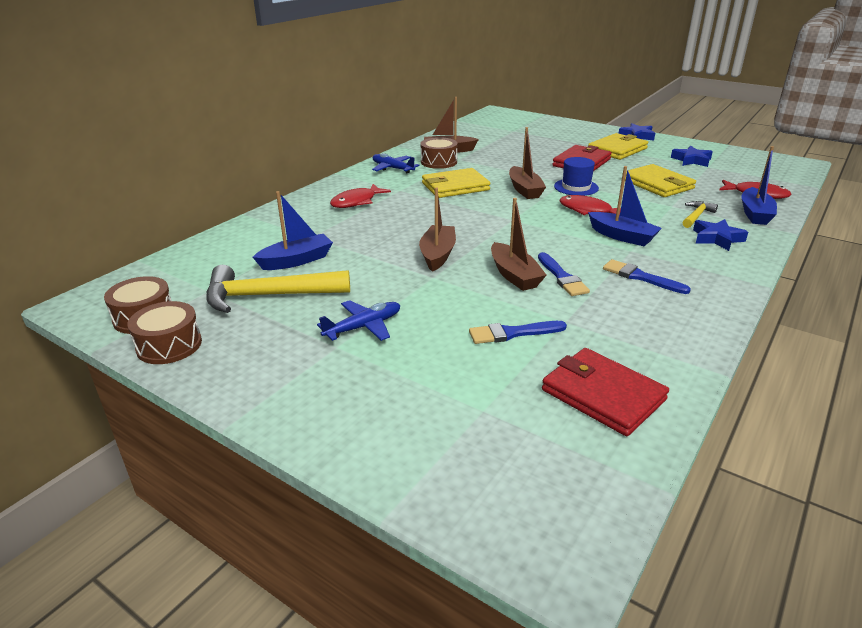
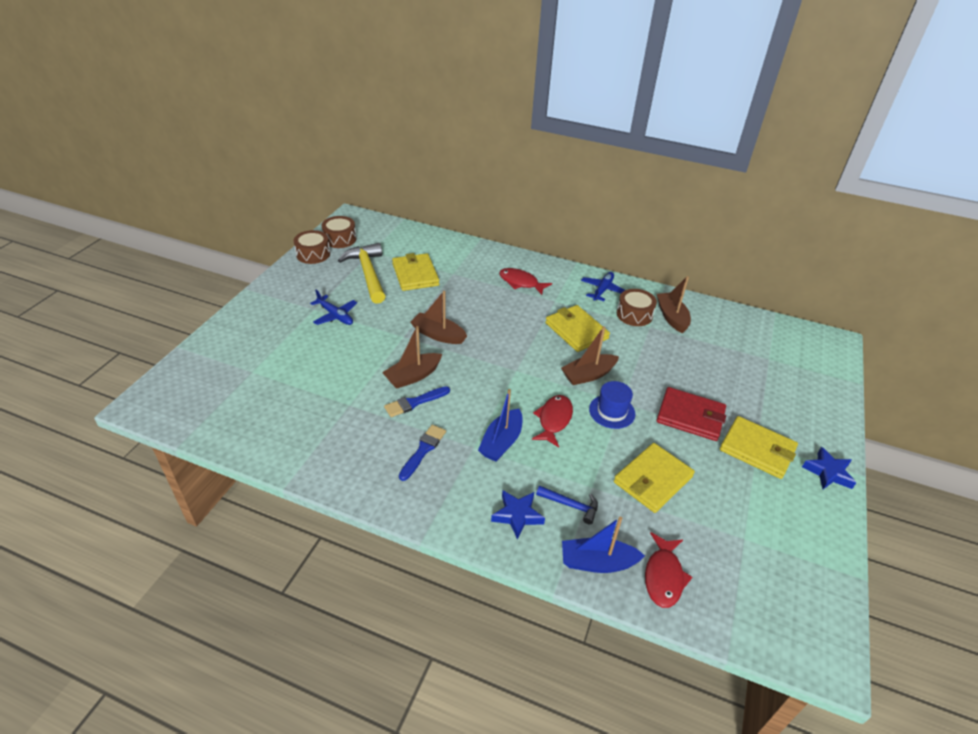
camera: 75 degrees right, 10 degrees up
(296, 261) = (415, 274): blue boat -> yellow wallet
(438, 255) = (438, 335): brown boat -> brown boat turned 150 degrees counterclockwise
(512, 333) = (332, 379): blue brush -> none
(602, 395) = (264, 422): red wallet -> none
(691, 160) = (760, 523): blue star -> none
(696, 216) = (571, 505): yellow hammer -> blue hammer

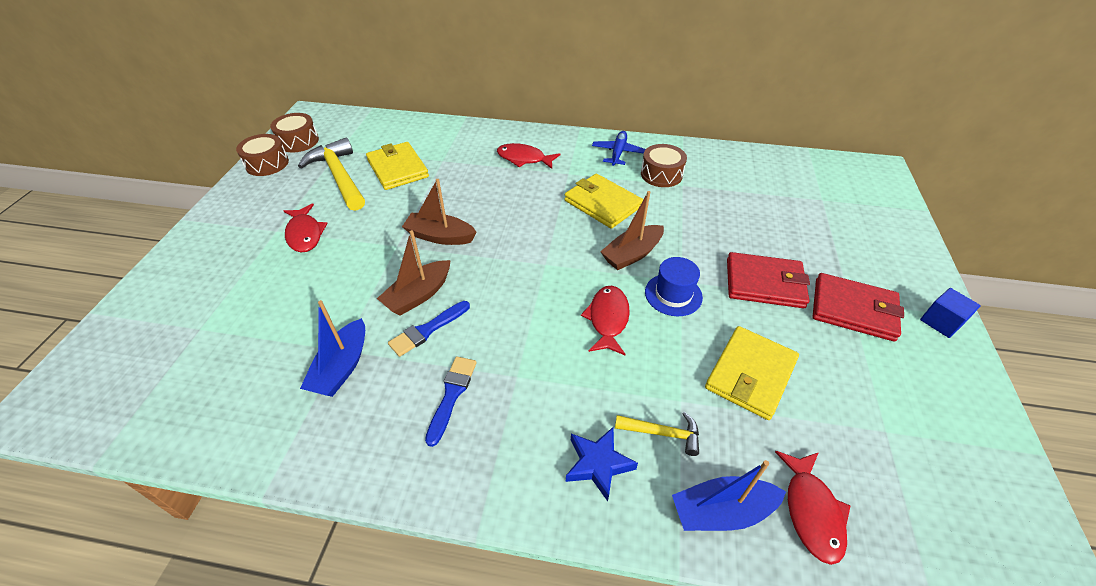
camera: 10 degrees left, 5 degrees up
(335, 315) = (305, 234): blue plane -> red fish
(501, 442) = (551, 362): blue boat -> blue boat (342, 367)
(571, 505) = (662, 433): blue hammer -> yellow hammer
(671, 317) = (703, 171): brown boat -> none
(757, 449) = (853, 309): yellow wallet -> red wallet
(828, 472) = (941, 322): blue star -> blue cube

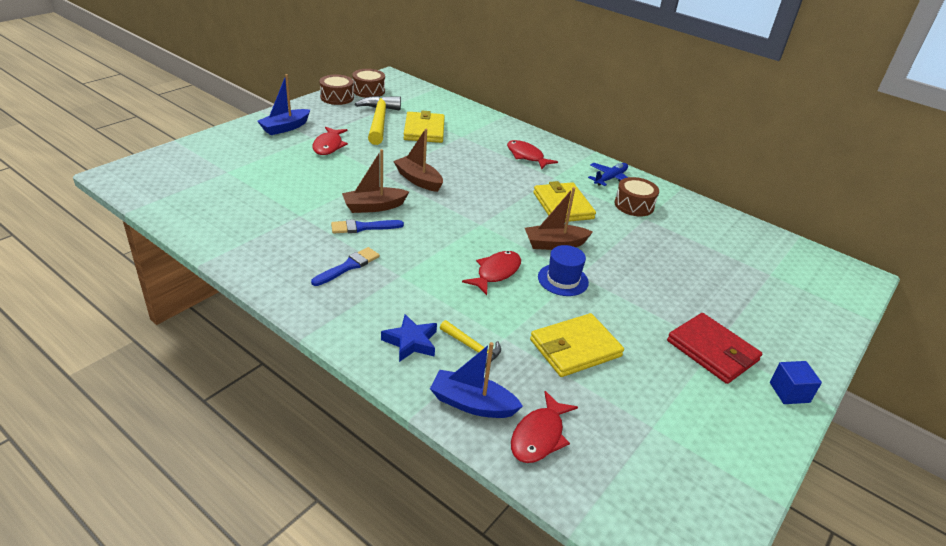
camera: 25 degrees right, 10 degrees down
(342, 367) = (293, 224): blue boat -> blue boat (285, 128)
(764, 283) = (649, 304): red wallet -> none

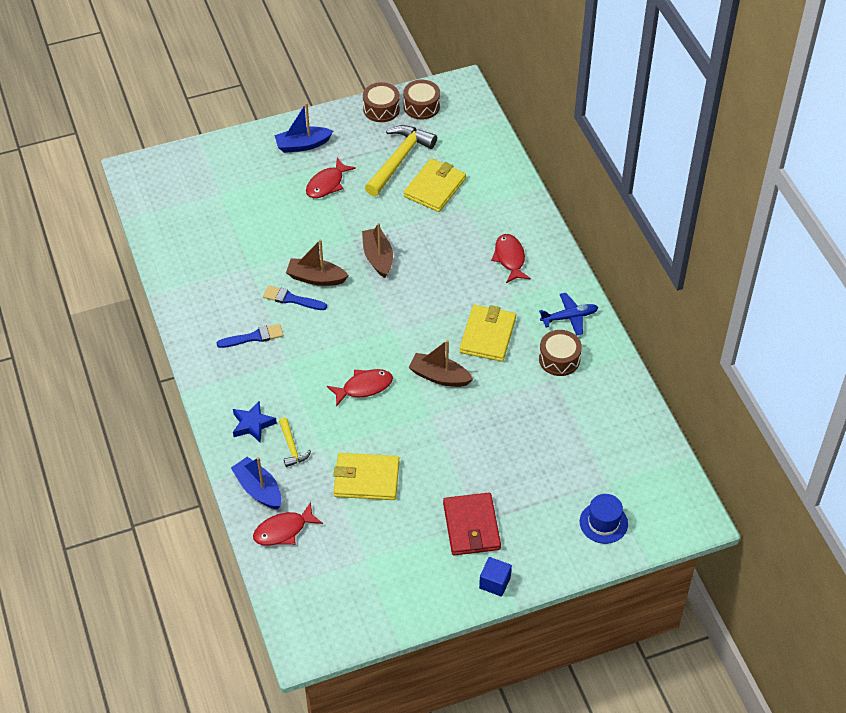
camera: 35 degrees right, 15 degrees up
(563, 280) = (413, 415): blue hat -> blue hat (603, 523)

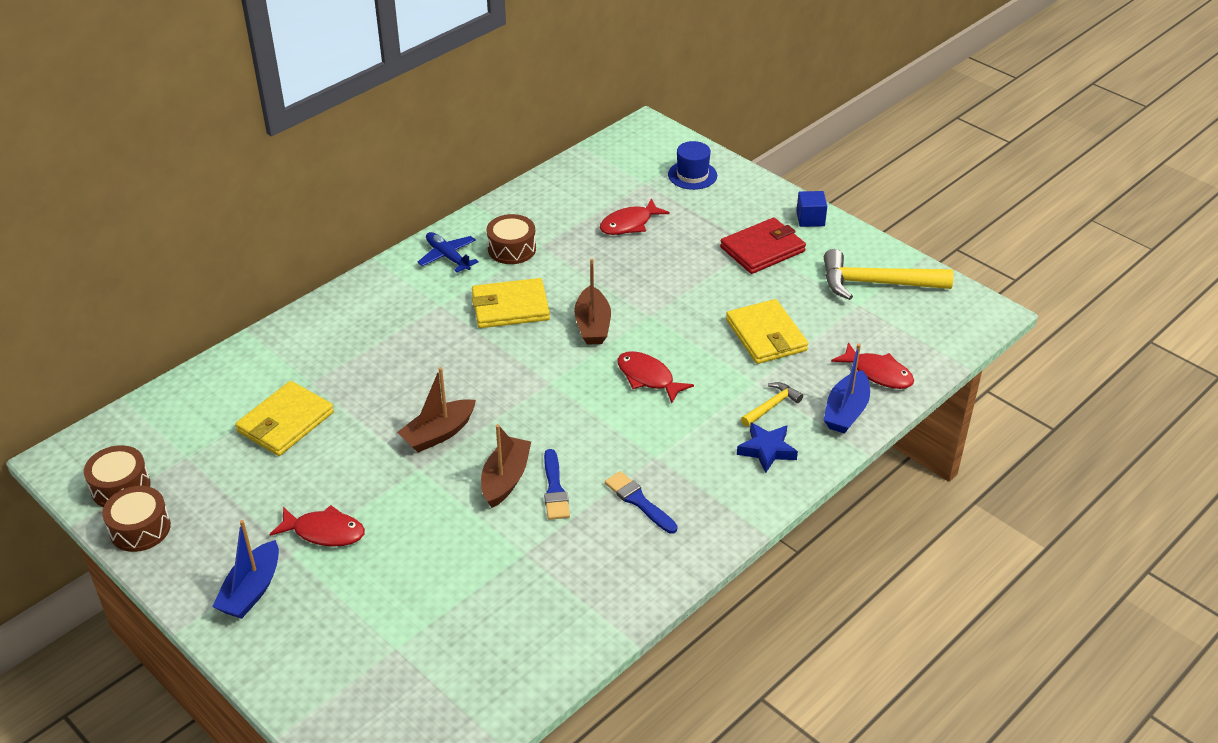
camera: 115 degrees left, 10 degrees down
(302, 145) = (251, 590): blue boat -> blue boat turned 60 degrees clockwise
(316, 278) = (505, 479): brown boat -> brown boat turned 150 degrees counterclockwise
(399, 160) = (245, 474): yellow hammer -> yellow hammer (876, 283)
(435, 187) = (285, 422): yellow wallet -> yellow wallet turned 60 degrees counterclockwise
(510, 258) = (381, 323): red fish -> red fish (629, 224)

